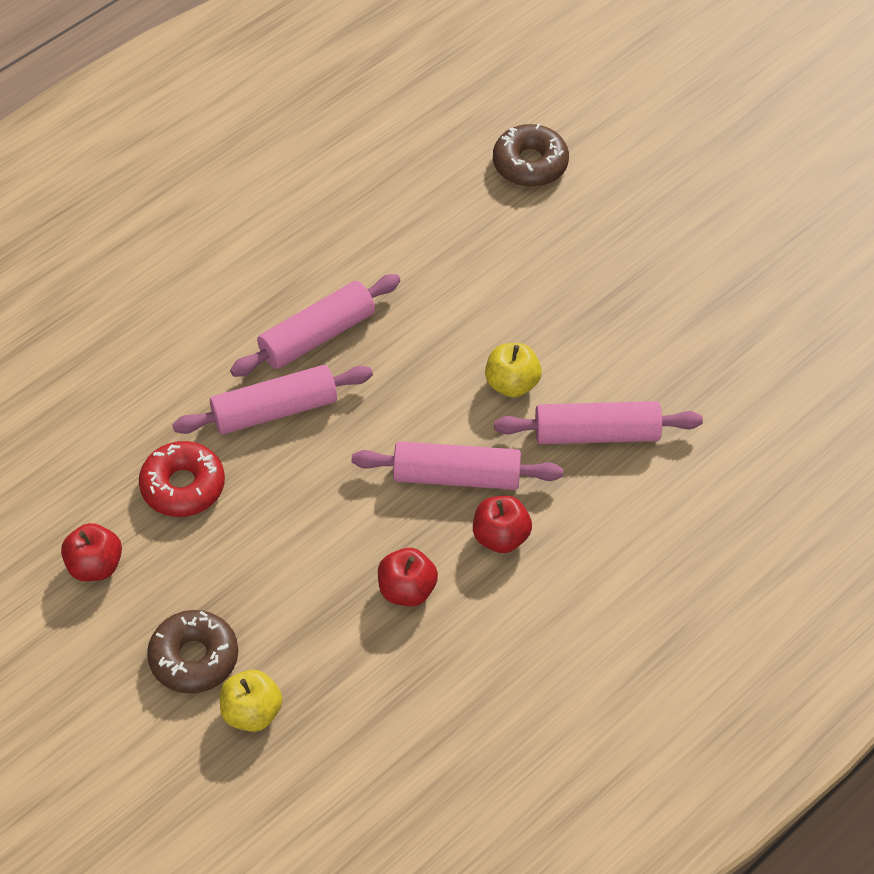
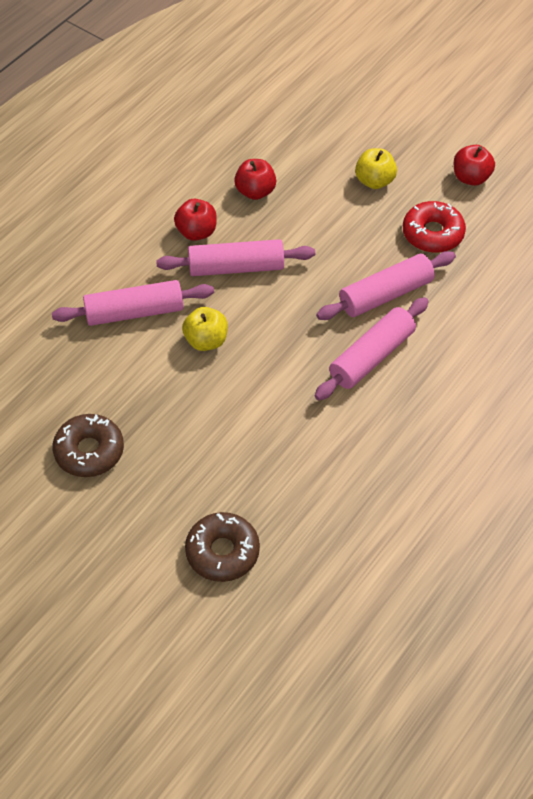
camera: 170 degrees right, 0 degrees up
(194, 658) = (383, 137): brown donut -> brown donut (89, 451)
(252, 713) = (336, 114): yellow apple -> yellow apple (374, 181)

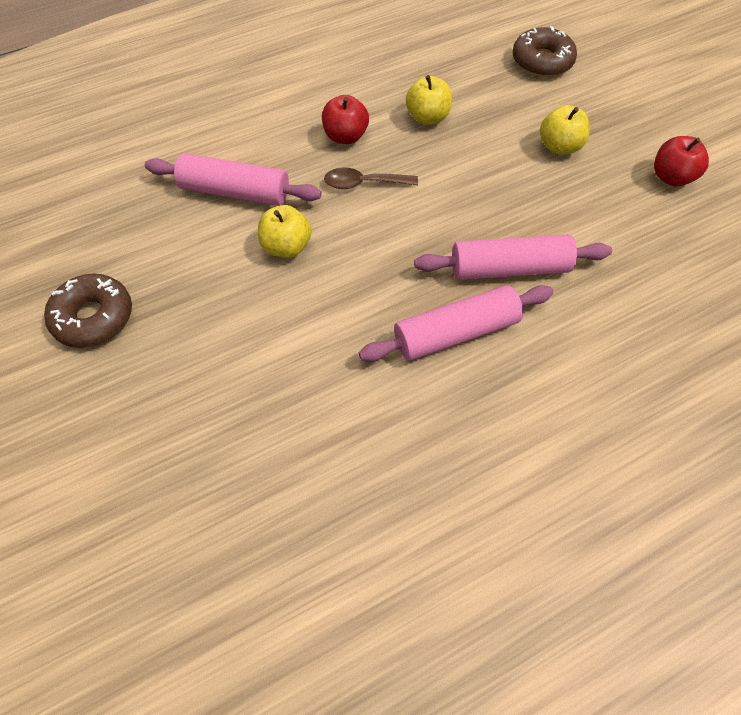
camera: 25 degrees right, 5 degrees up
(222, 552) = (149, 499): brown donut -> brown donut (542, 61)
(236, 267) = (364, 183): pink rolling pin -> brown spoon
(255, 191) = (427, 117): red apple -> yellow apple
(432, 234) = (598, 221): red donut -> none

